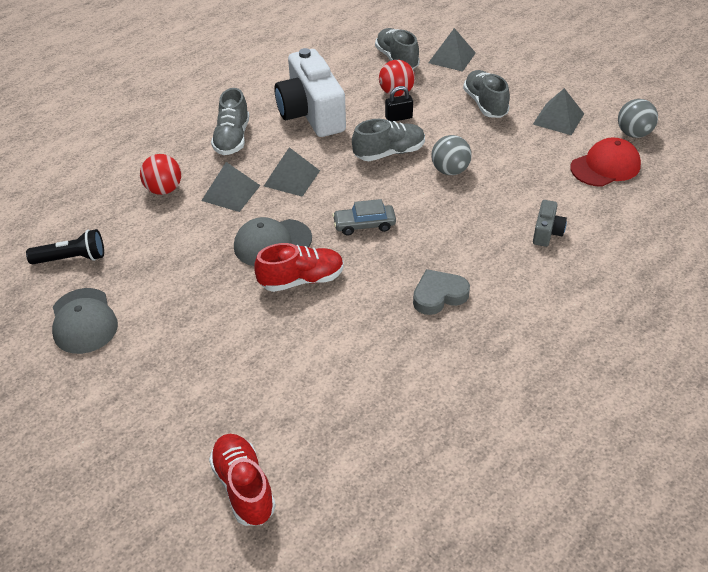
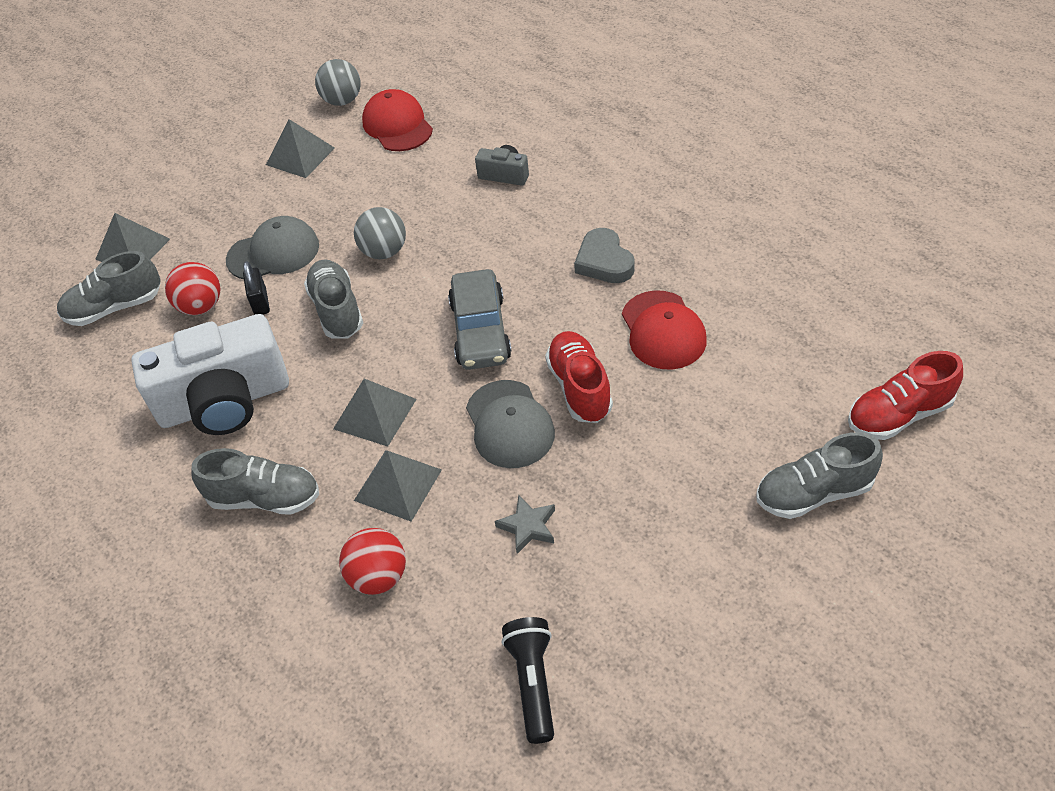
camera: 85 degrees left, 5 degrees up
(83, 321) = (665, 635): grey cap -> grey cap (273, 253)
(184, 254) = (528, 526): none -> grey star
(356, 331) = (663, 330): none -> red cap
(364, 225) = (480, 330): grey car -> grey car, size x1.51
(485, 104) = (252, 218): grey shoe -> grey shoe (813, 493)

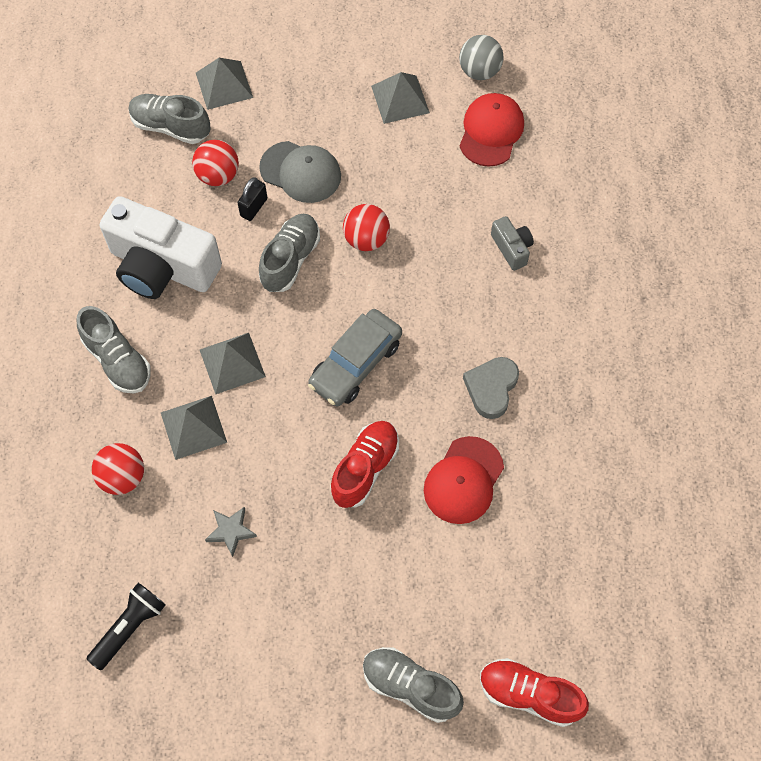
camera: 40 degrees right, 15 degrees up
(384, 251) = (366, 239): grey ball -> red ball
(509, 424) = (296, 451): grey cap -> none

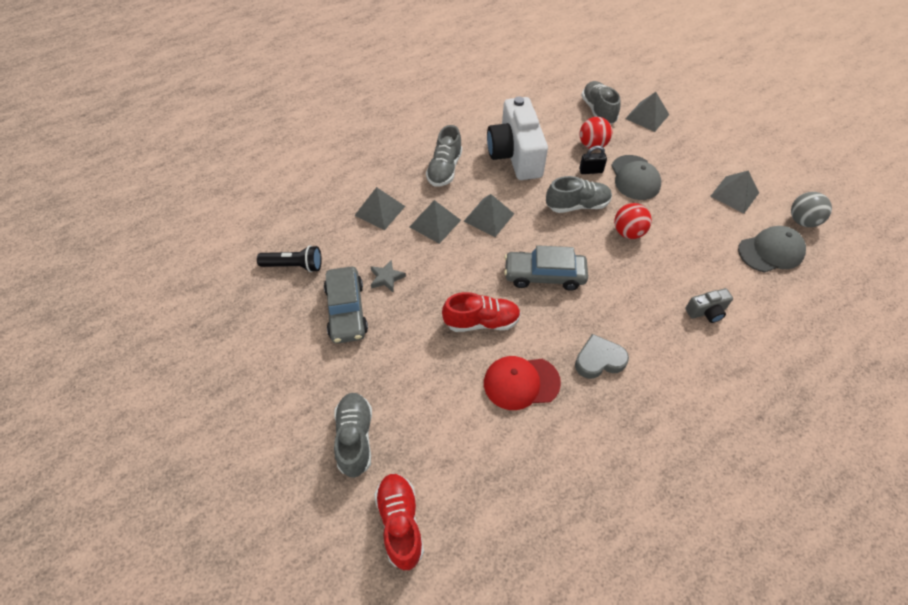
camera: 55 degrees right, 10 degrees down
(123, 477) = (380, 210): red ball -> grey pyramid
(243, 603) = (346, 311): none -> grey car
(491, 131) = (771, 251): red cap -> grey cap
(512, 248) = (706, 312): grey camera -> grey camera turned 45 degrees clockwise

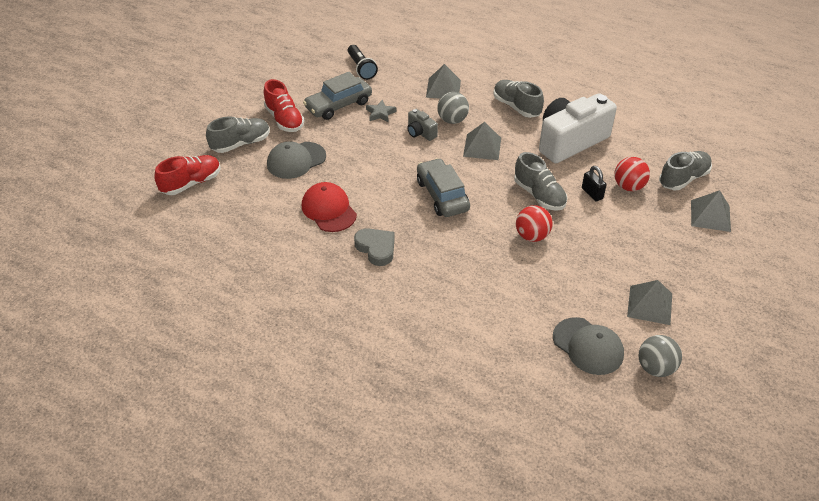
camera: 65 degrees right, 10 degrees down
(435, 223) = (452, 120): grey pyramid -> grey ball
(444, 169) = (516, 107): grey shoe -> grey shoe turned 60 degrees clockwise
(481, 322) = (372, 173): red shoe -> red shoe (284, 120)
(635, 178) = (609, 225): grey cap -> grey cap (296, 160)
(706, 312) = (473, 308): grey camera -> grey camera (420, 133)

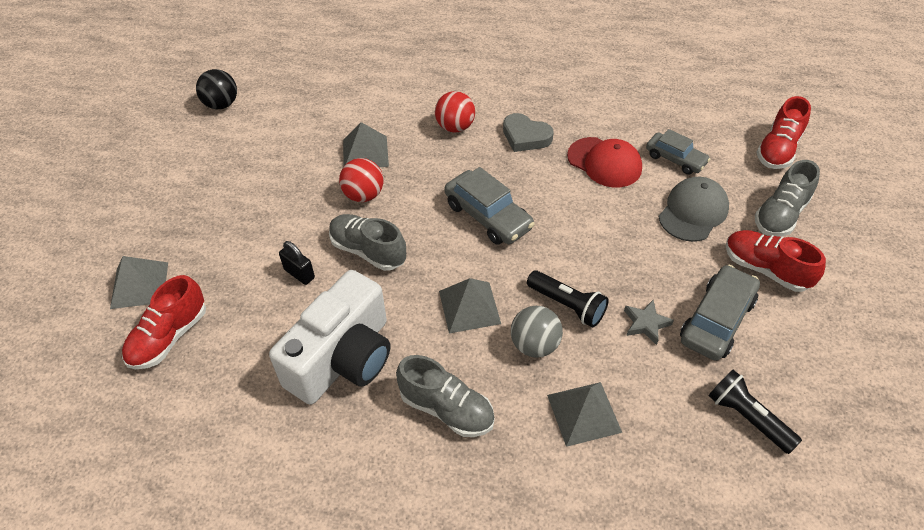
camera: 160 degrees right, 5 degrees up
(273, 197) = (675, 159): none -> grey car
(420, 133) = (567, 305): grey camera -> black flashlight
(588, 346) = (285, 106): grey cap -> none
(628, 186) = (249, 300): red ball -> red ball (455, 127)
(650, 305) = (225, 156): grey pyramid -> grey pyramid (365, 153)
(655, 368) = (221, 104): grey ball -> black ball
(683, 179) = (169, 337): grey shoe -> red shoe

